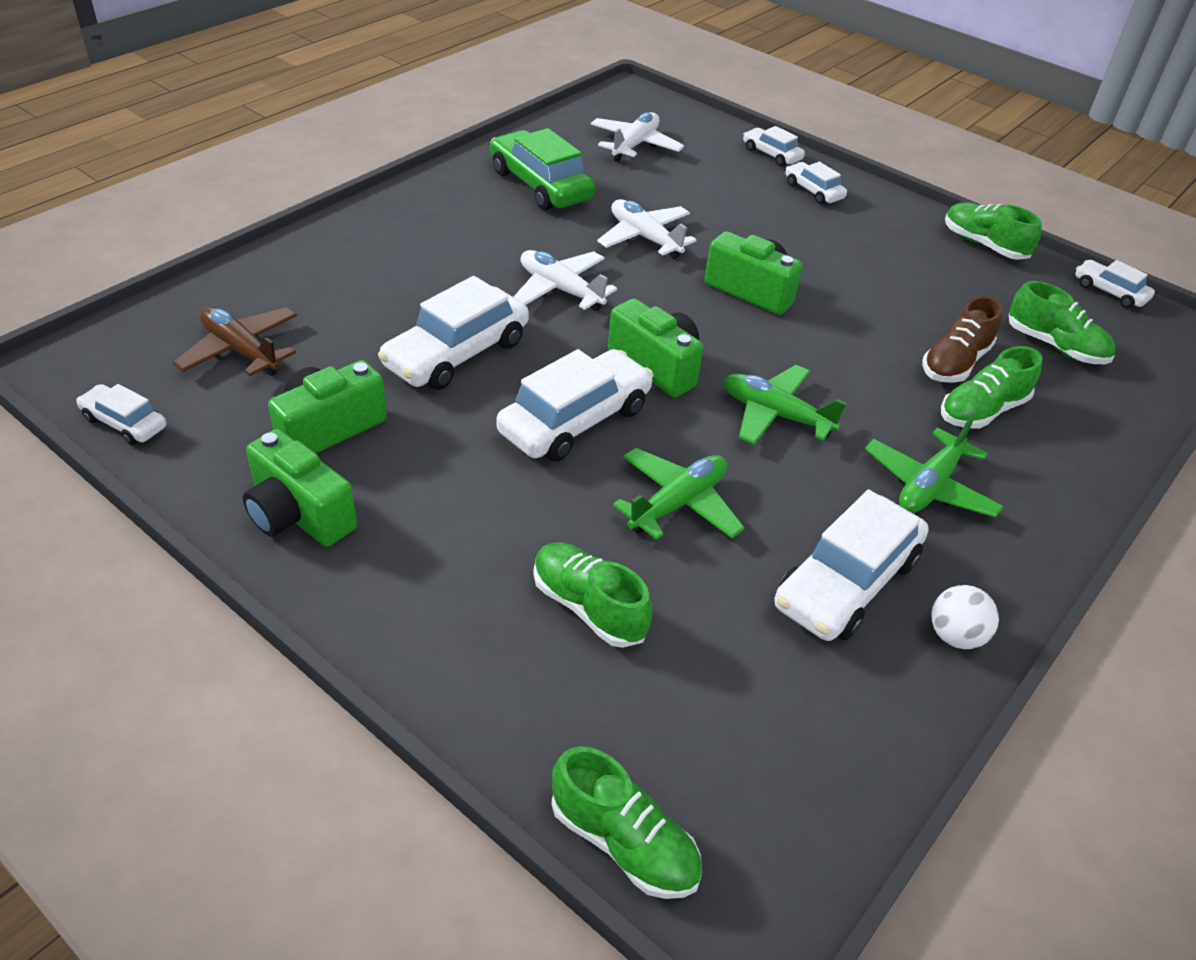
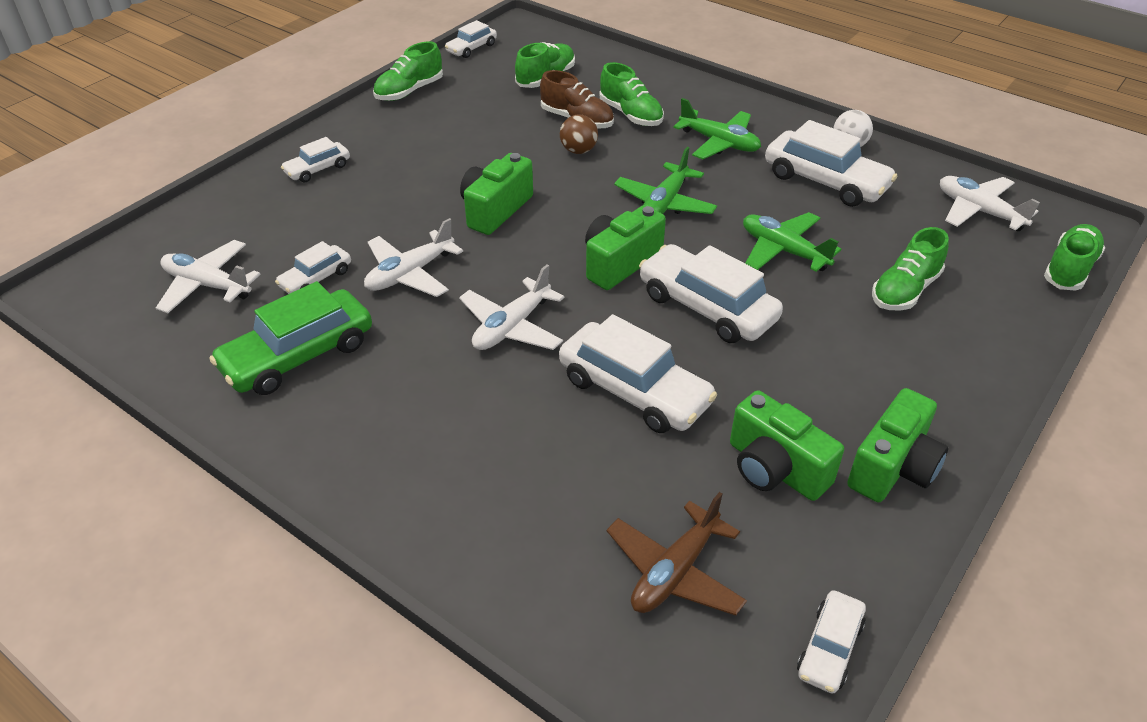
camera: 90 degrees left, 0 degrees up
(771, 154) = (240, 191): white car -> white car (316, 278)
(783, 764) = (979, 211): none -> white plane
(882, 358) = (578, 151): none -> brown ball

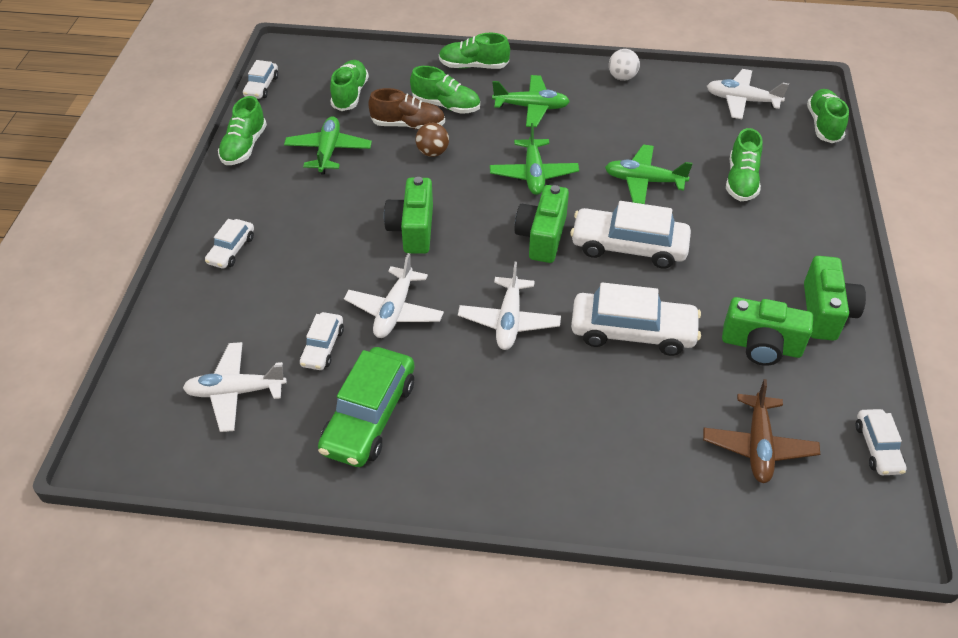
camera: 30 degrees left, 5 degrees up
(480, 118) = (328, 151): none -> green plane
(691, 89) = (473, 66): none -> green shoe
(825, 181) = (629, 113): white car -> none

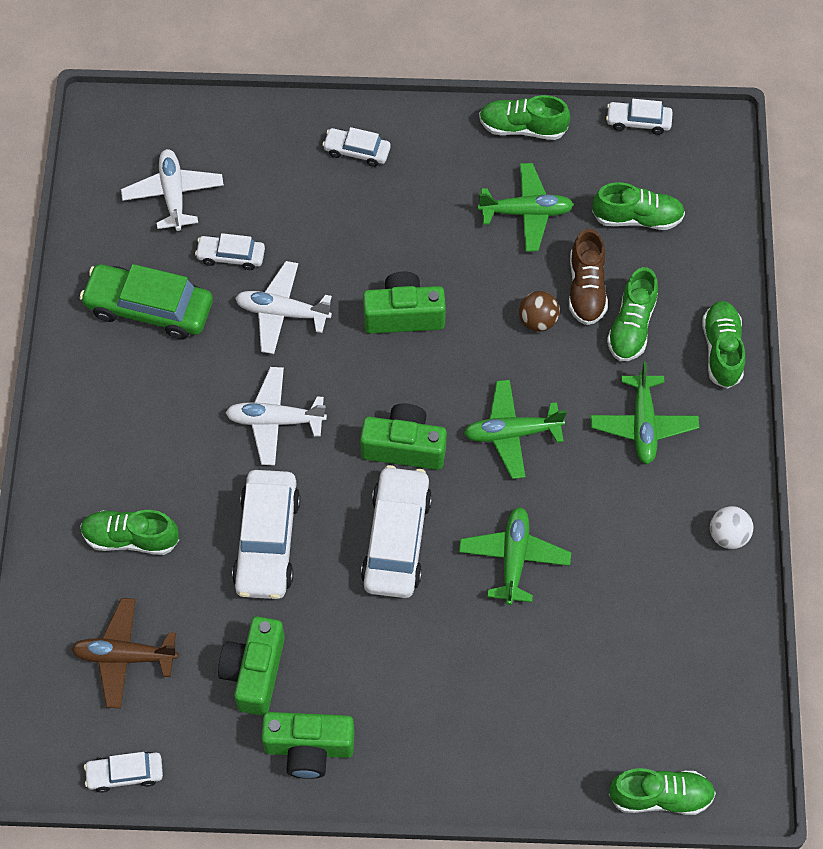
camera: 85 degrees right, 15 degrees up
(741, 101) = (699, 690): white plane -> none
(741, 181) = (528, 675): green shoe -> green shoe (131, 538)

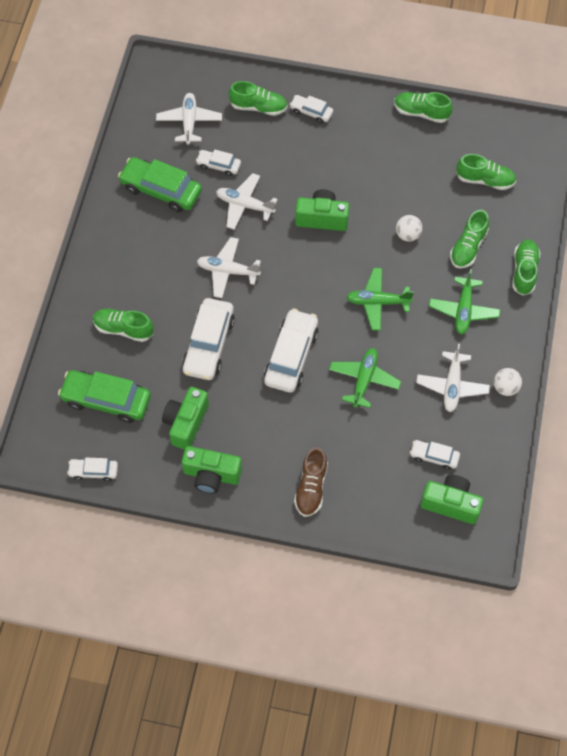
camera: 10 degrees right, 0 degrees up
(124, 656) = (106, 400): brown plane -> green car
(404, 447) = (307, 300): green camera -> green camera (451, 504)
(526, 212) = (413, 166): green plane -> none
(538, 321) = (408, 235): brown ball -> white ball
(586, 289) = (443, 219): brown shoe -> brown shoe (311, 488)
(638, 121) = (497, 120): white car -> white car (434, 456)
(648, 546) = (452, 386): none -> white plane
(660, 796) = (430, 541): green shoe -> green shoe (258, 107)

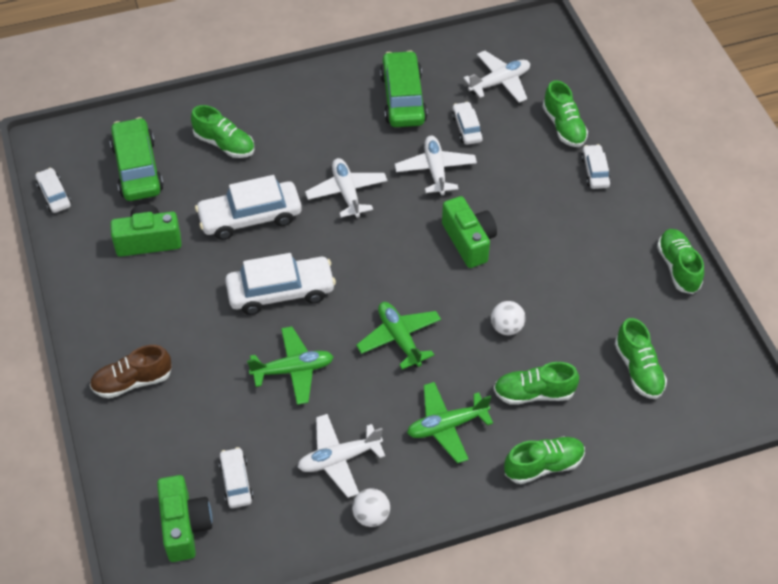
camera: 60 degrees right, 10 degrees down
(123, 329) = (224, 144): green shoe -> green shoe turned 135 degrees clockwise
(211, 475) = (100, 289): green camera -> none

